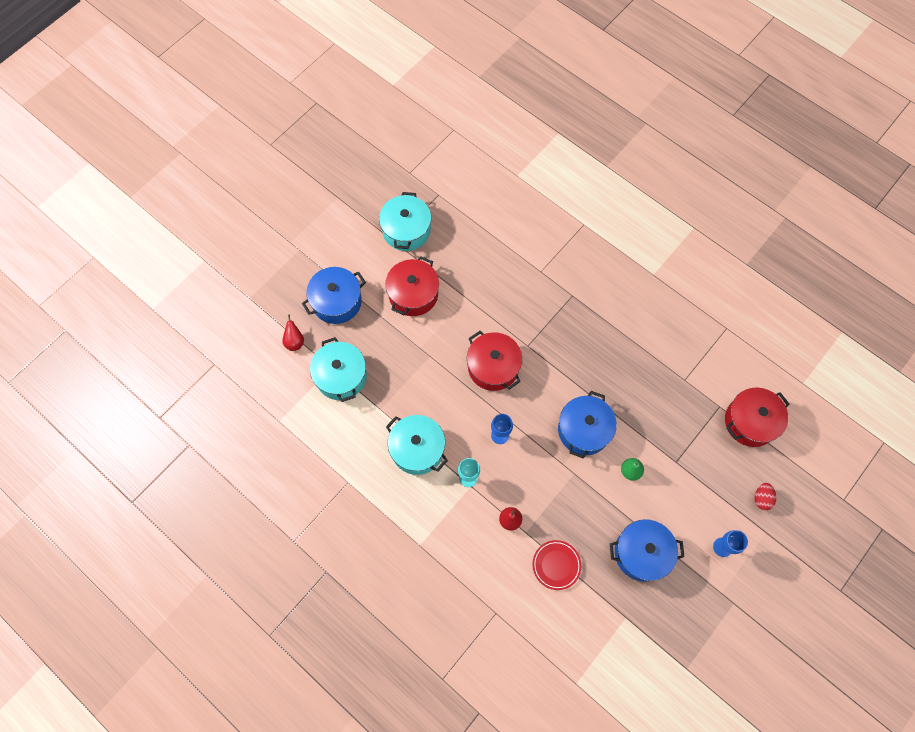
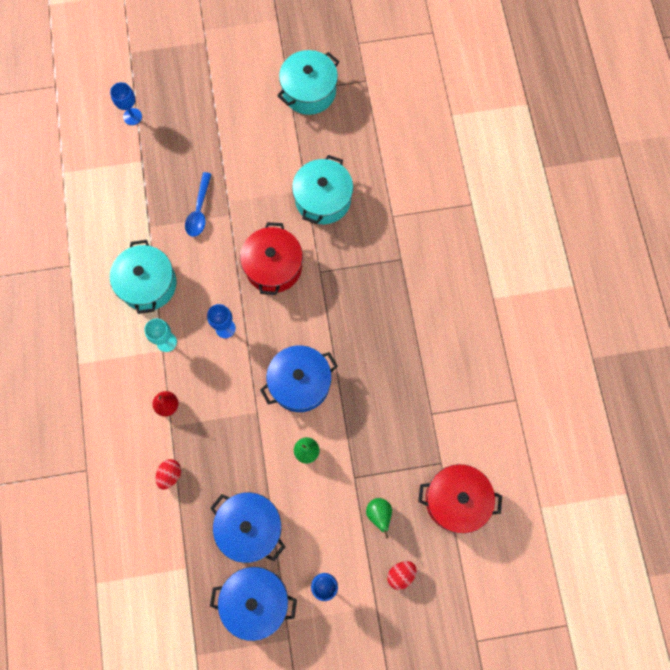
camera: 40 degrees right, 5 degrees up
(294, 341) = (132, 116): red pear -> blue goblet
(337, 301) = (195, 109): blue pot -> blue pot (256, 600)
(341, 376) = (143, 174): turquoise pot -> turquoise pot (323, 199)
(406, 369) = (199, 210): none -> blue spoon
(413, 294) = (264, 151): red pot -> none
(556, 565) = (170, 475): red plate -> red egg
(713, 472) = (379, 514): none -> green pear

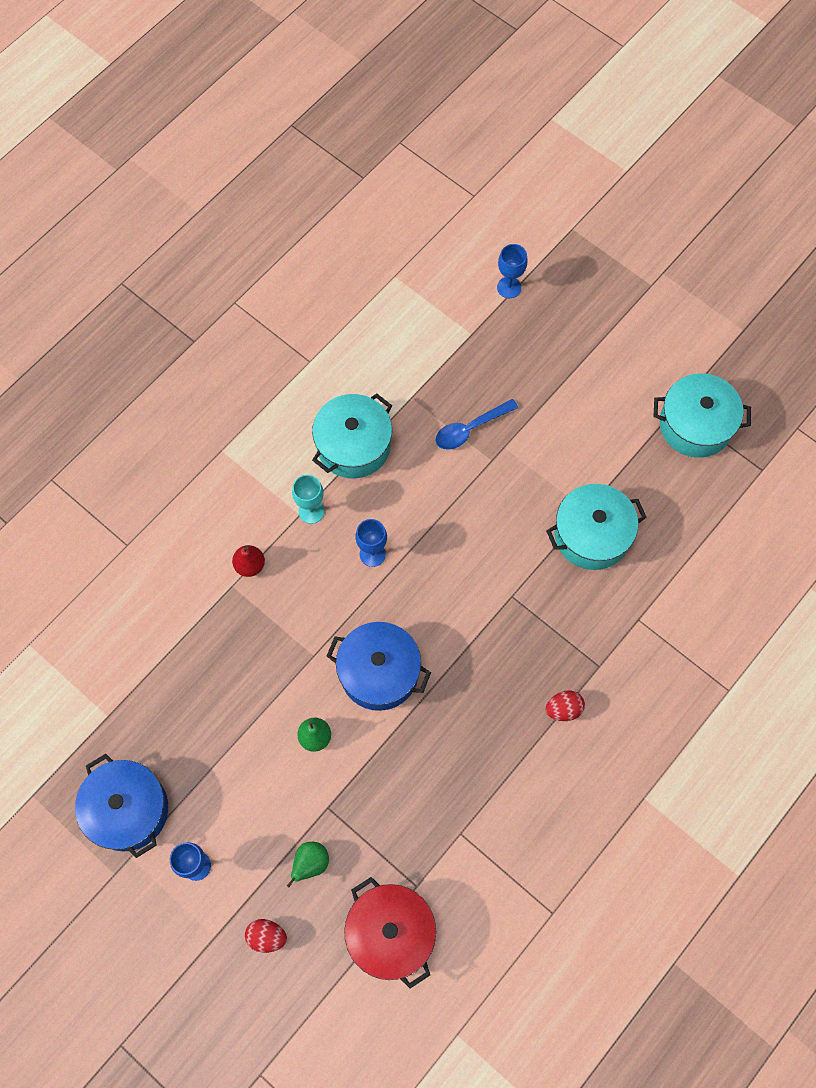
camera: 50 degrees right, 5 degrees down
(170, 475) = (185, 625): red egg -> red egg (563, 709)
(250, 527) = (194, 744): blue pot -> none
(273, 266) = (476, 546): red pot -> none

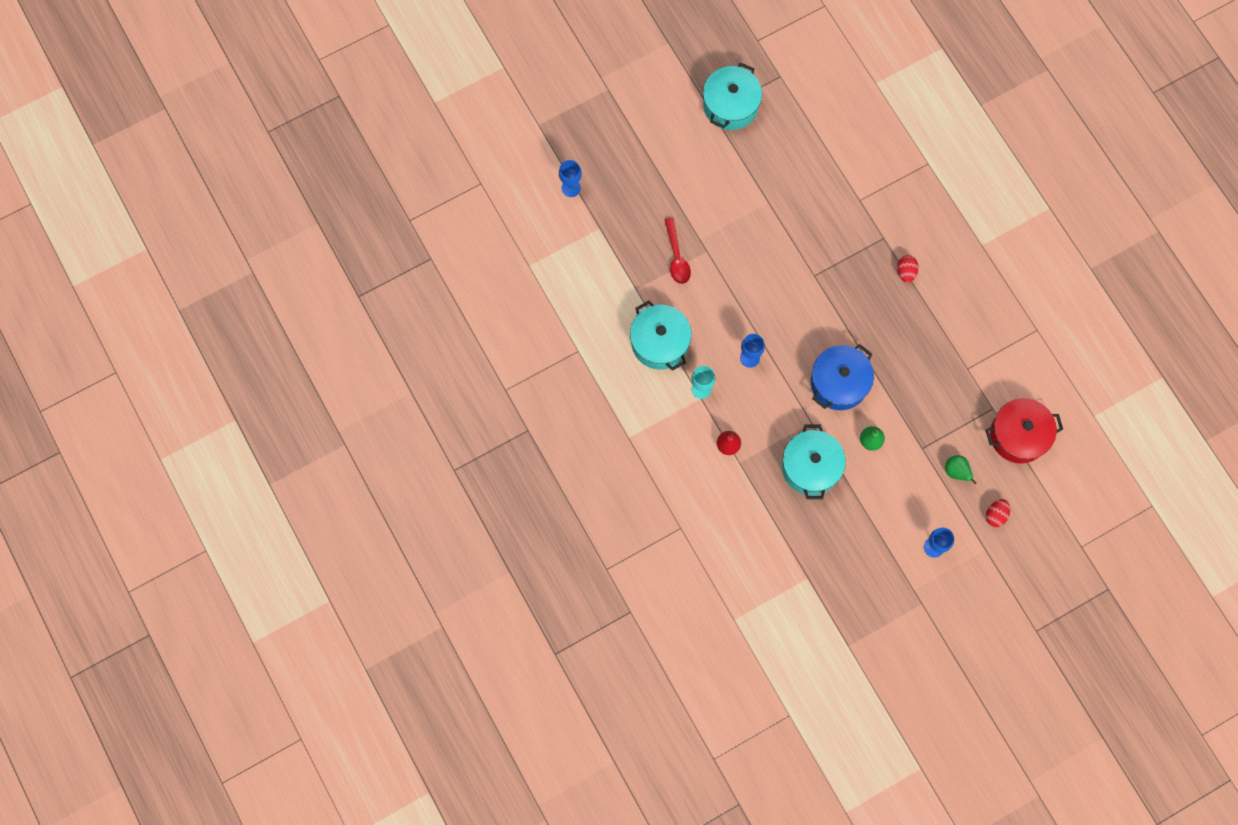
camera: 70 degrees left, 5 degrees up
(128, 810) = (880, 582): blue pot -> none
(470, 429) = (676, 257): blue spoon -> red spoon
(592, 535) = (788, 206): turquoise pot -> turquoise pot (810, 467)

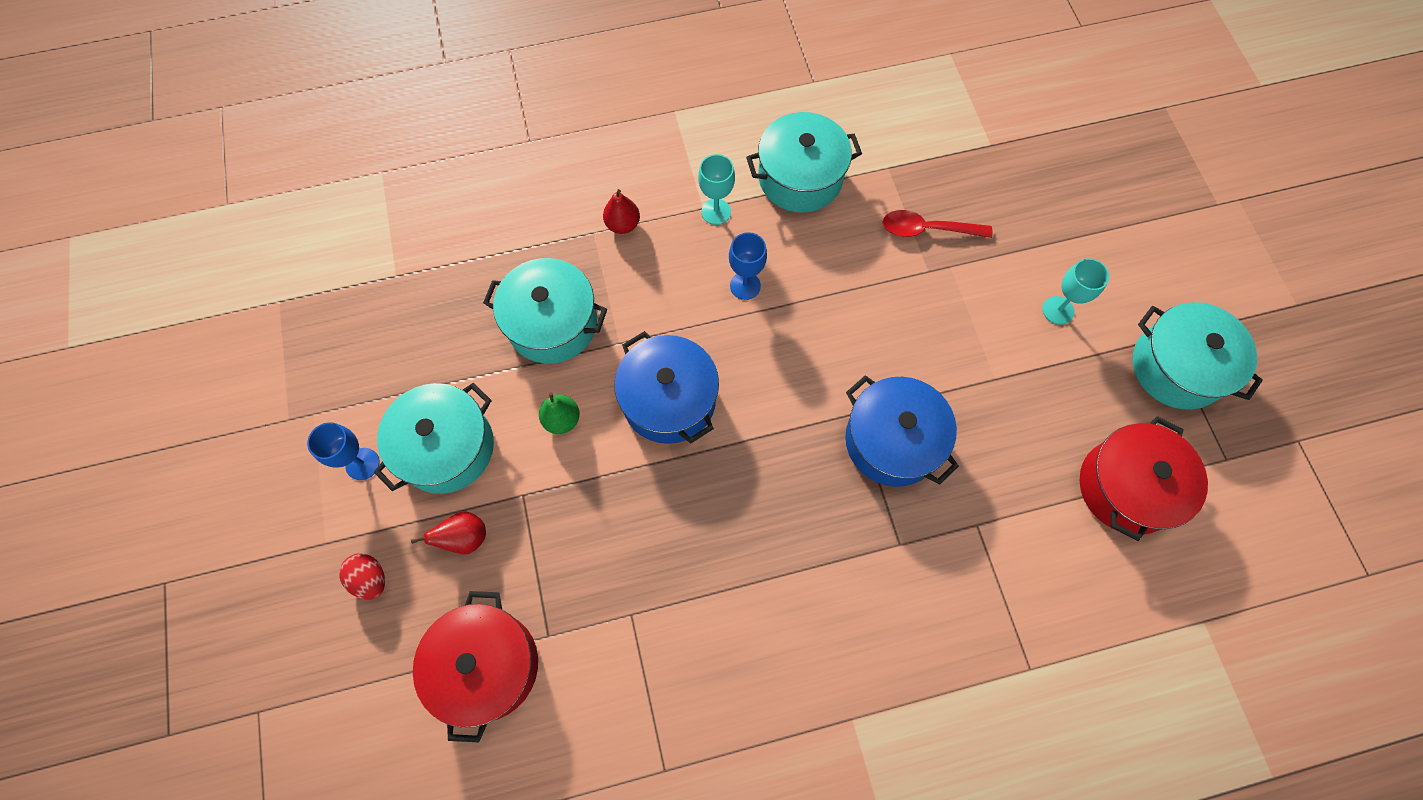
camera: 105 degrees right, 5 degrees down
(571, 188) = (1060, 124): blue goblet -> none
(712, 173) = (1058, 310): none -> turquoise goblet
(813, 126) = (1126, 487): none -> red pot
(825, 252) = (892, 441): none -> blue pot
(905, 272) = (829, 563): red egg -> none
(908, 502) = (446, 447): none -> turquoise pot
(956, 472) = (465, 538): green pear -> red pear

